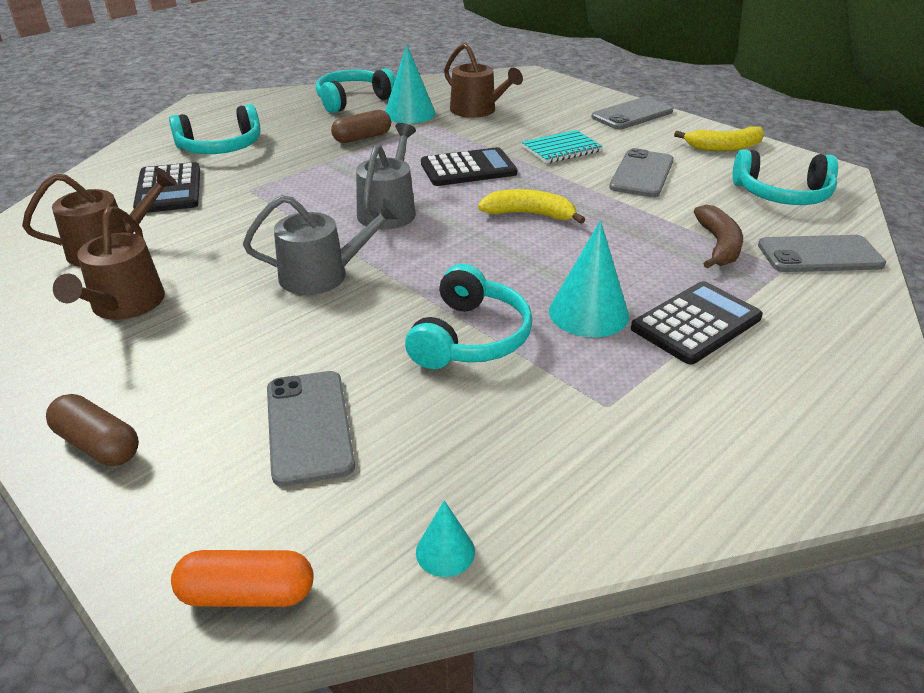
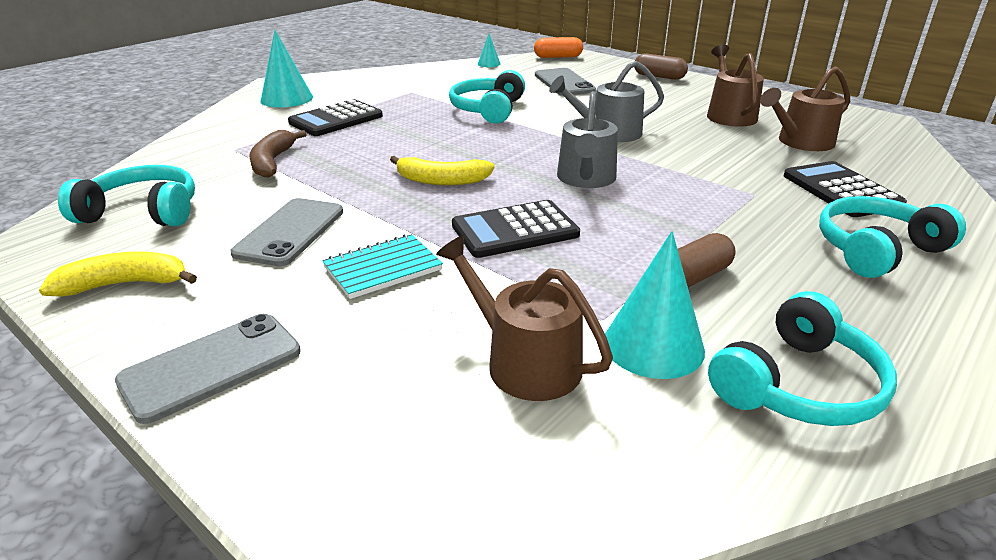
camera: 175 degrees right, 5 degrees down
(588, 313) = (408, 121): turquoise cone -> turquoise cone (287, 99)
(819, 255) = (189, 158): grey phone -> none

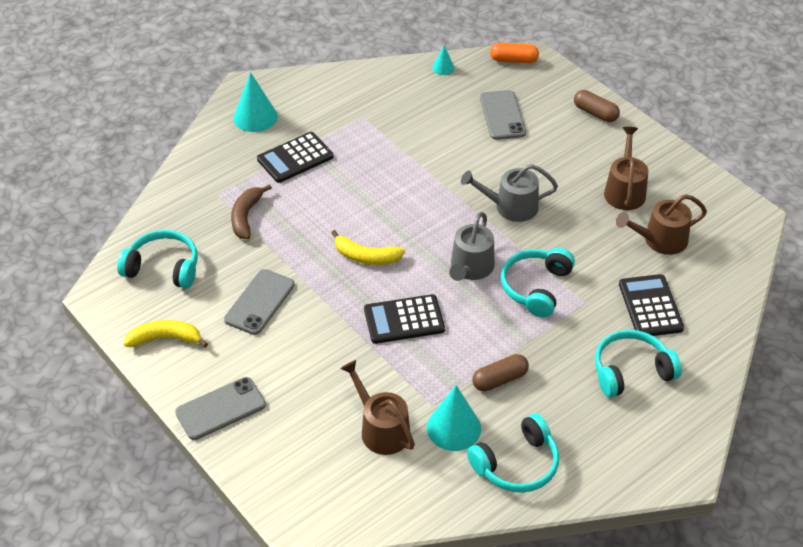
camera: 10 degrees right, 15 degrees up
(383, 268) = (315, 345): turquoise notebook -> none
(488, 110) = (422, 157): turquoise headphones -> turquoise headphones (536, 287)

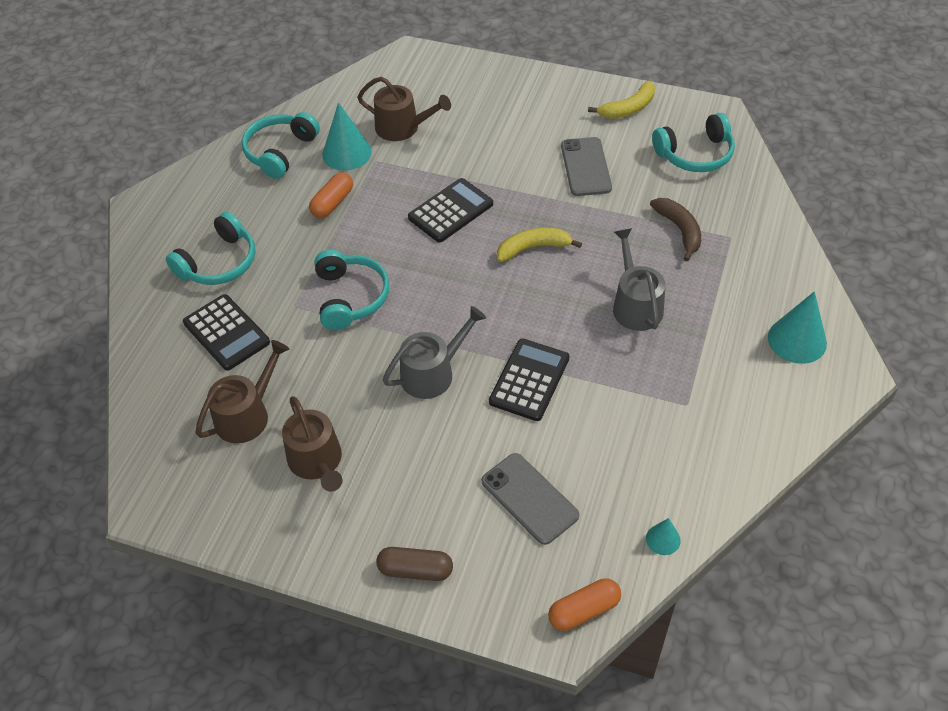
camera: 150 degrees right, 5 degrees up
(220, 408) = (534, 87): grey phone -> none
(295, 158) = (702, 313): black calculator -> black calculator (529, 380)
(470, 268) = (426, 285): grey watering can -> grey watering can (635, 305)
(500, 379) = (332, 203): brown capsule -> orange capsule

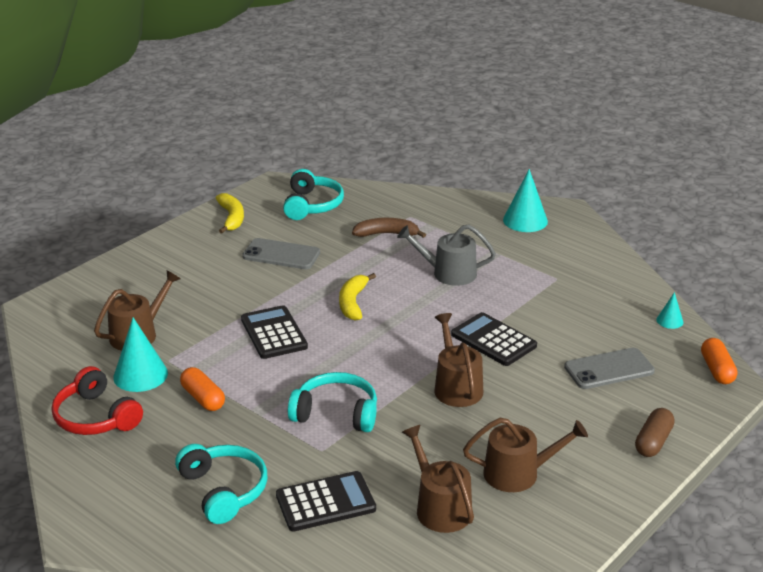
camera: 70 degrees left, 20 degrees down
(280, 152) = (96, 417): turquoise headphones -> red headphones
(432, 373) = (456, 387): grey watering can -> brown watering can

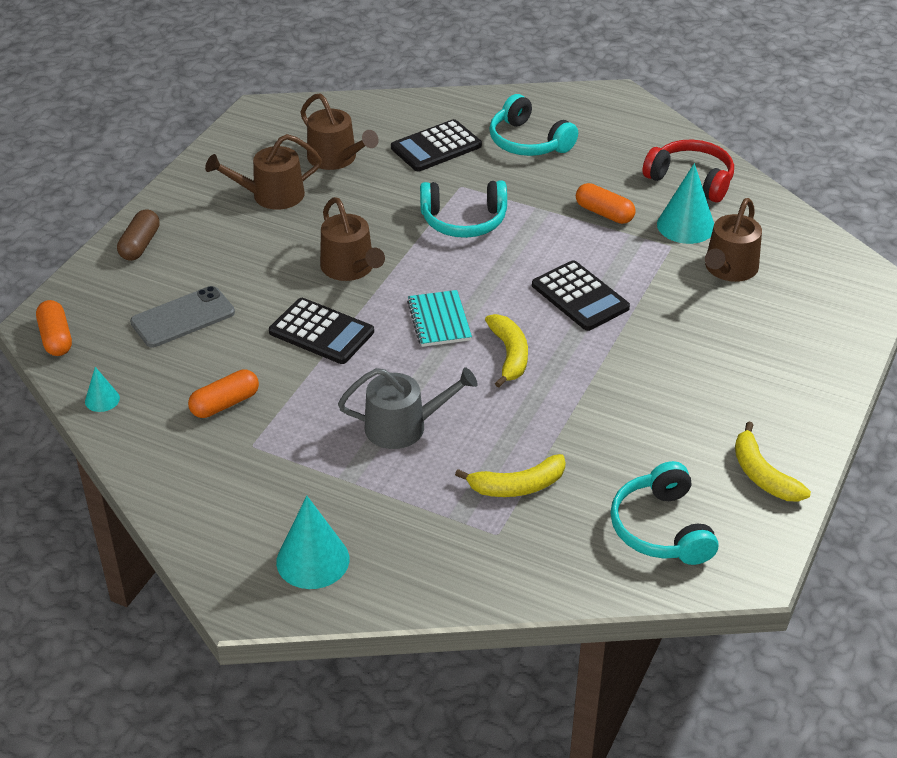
camera: 165 degrees right, 10 degrees up
(281, 255) = (645, 416): grey phone -> none
(386, 234) = (517, 486): brown banana -> yellow banana
(396, 334) = (439, 320): none -> turquoise notebook
(575, 304) = (225, 404): none -> orange capsule

